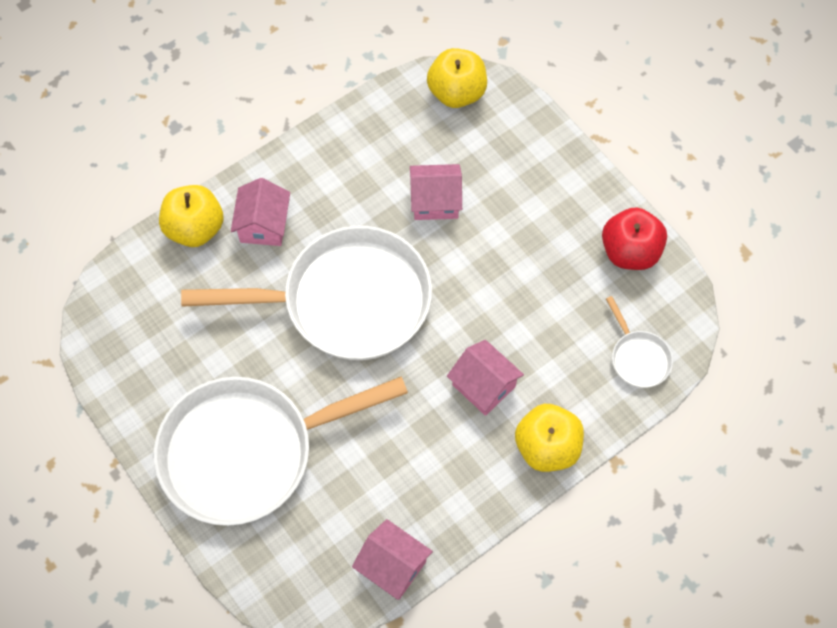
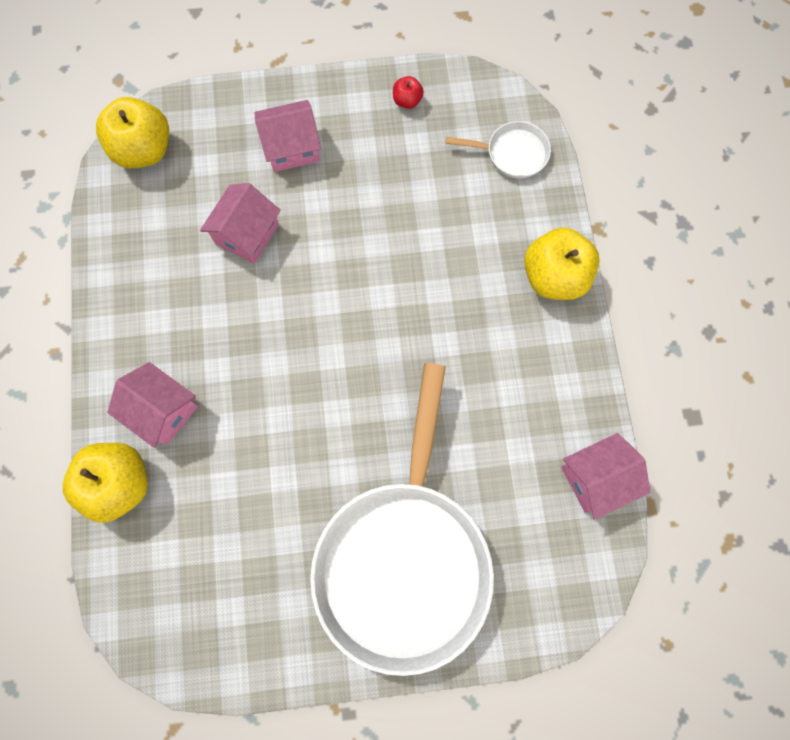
camera: 60 degrees left, 10 degrees up
(347, 301) = (300, 374): white pan -> none
(483, 386) = (463, 297): pink house -> pink house (292, 147)
(630, 252) = (407, 101): red apple -> red apple, size x0.47

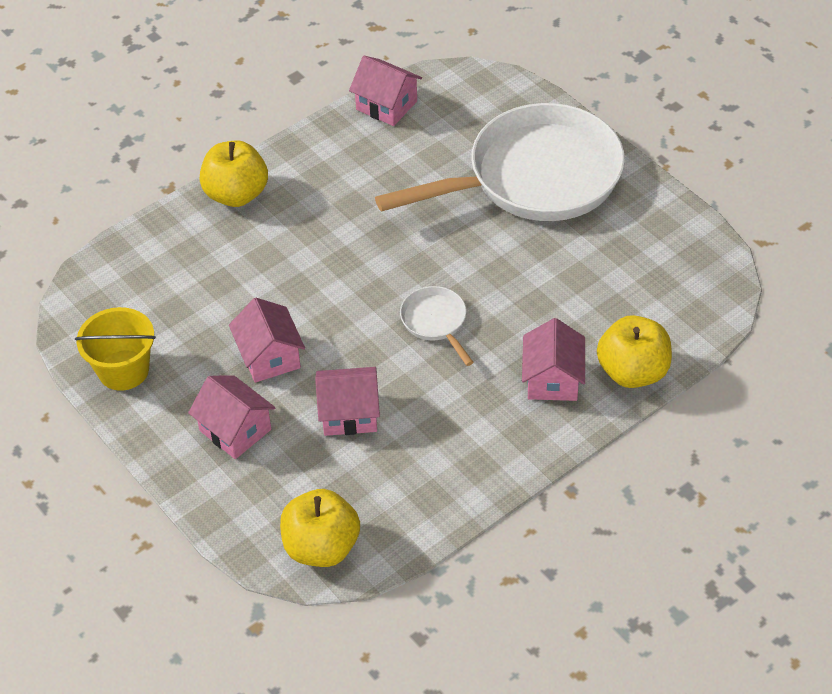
camera: 120 degrees left, 25 degrees down
(347, 207) = (269, 357): none -> pink house
(407, 101) = (123, 370): red apple -> yellow bucket
(512, 153) = (132, 271): white pan -> white pan (435, 322)

